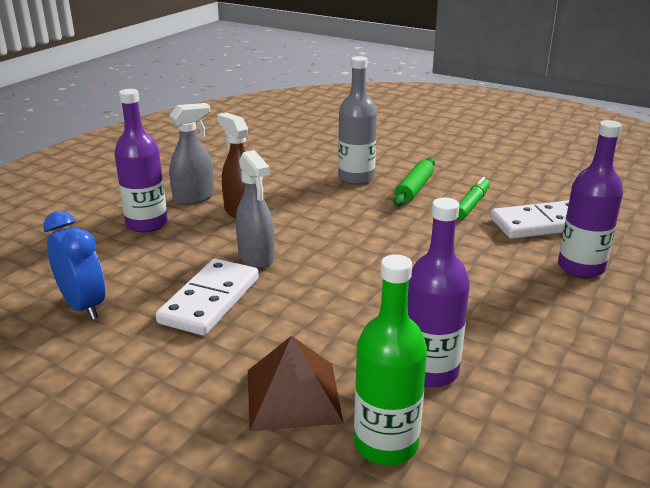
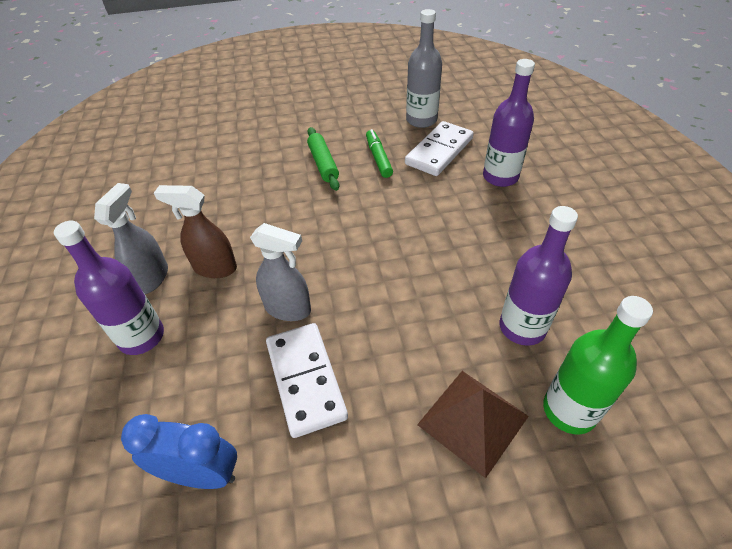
camera: 40 degrees left, 20 degrees up
(356, 178) = (267, 176): grey bottle -> grey bottle (421, 120)

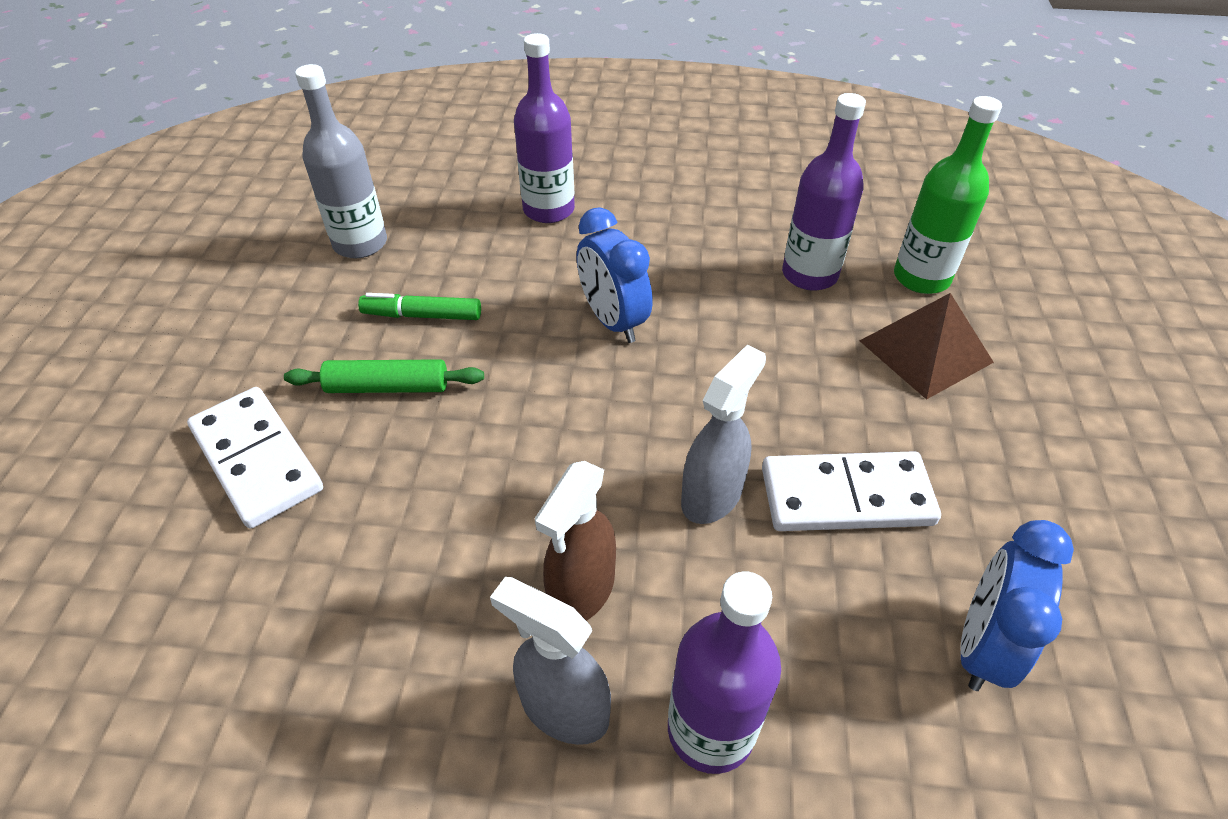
camera: 75 degrees left, 0 degrees up
(412, 232) = (613, 321): none -> blue clock
(439, 151) = (454, 247): white domino -> white domino (257, 459)

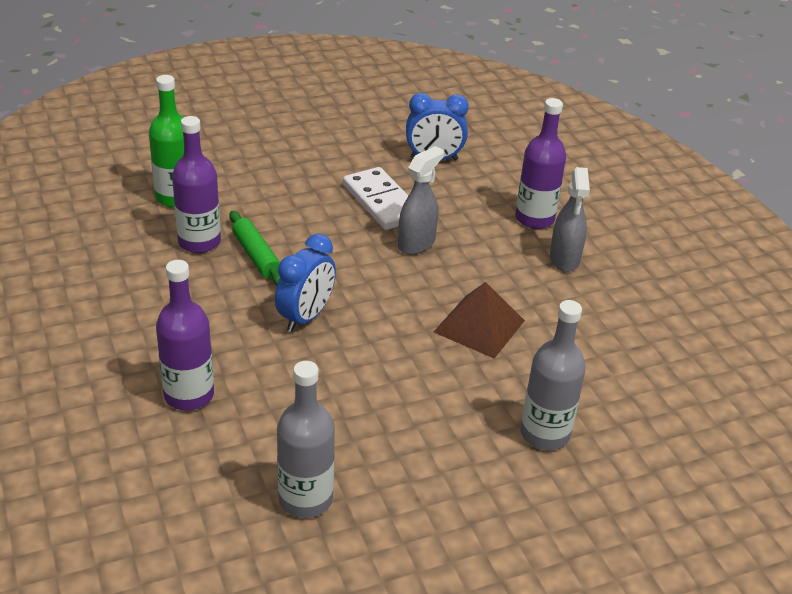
camera: 120 degrees left, 10 degrees down
(257, 459) = (544, 434): white domino -> grey bottle
(388, 387) = (443, 401): green rolling pin -> green rolling pin (256, 256)
(422, 315) = (365, 416): green marker -> none
(581, 591) = (507, 271): brown spray bottle -> none
(712, 495) = (416, 243): grey spray bottle -> grey spray bottle turned 120 degrees clockwise
(925, 351) = (250, 189): brown pyramid -> brown pyramid (479, 326)

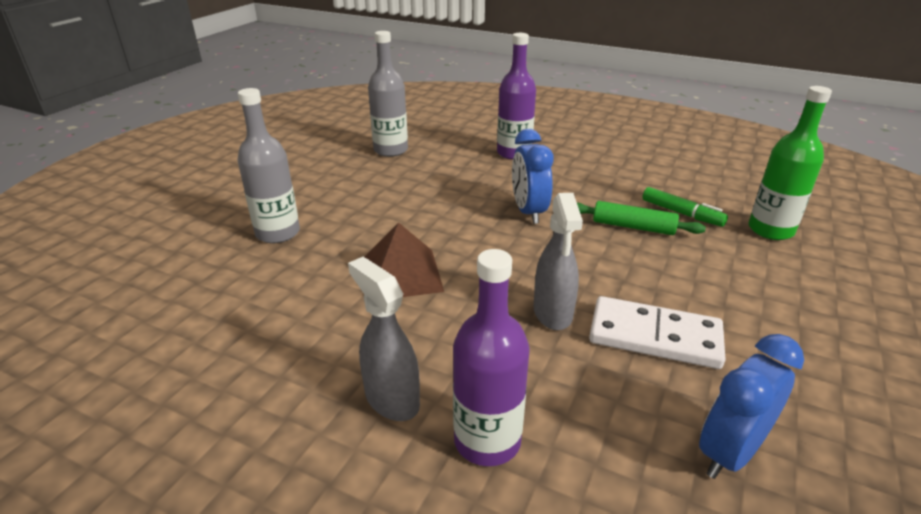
camera: 140 degrees right, 5 degrees down
(199, 242) = (682, 213): purple bottle -> green marker

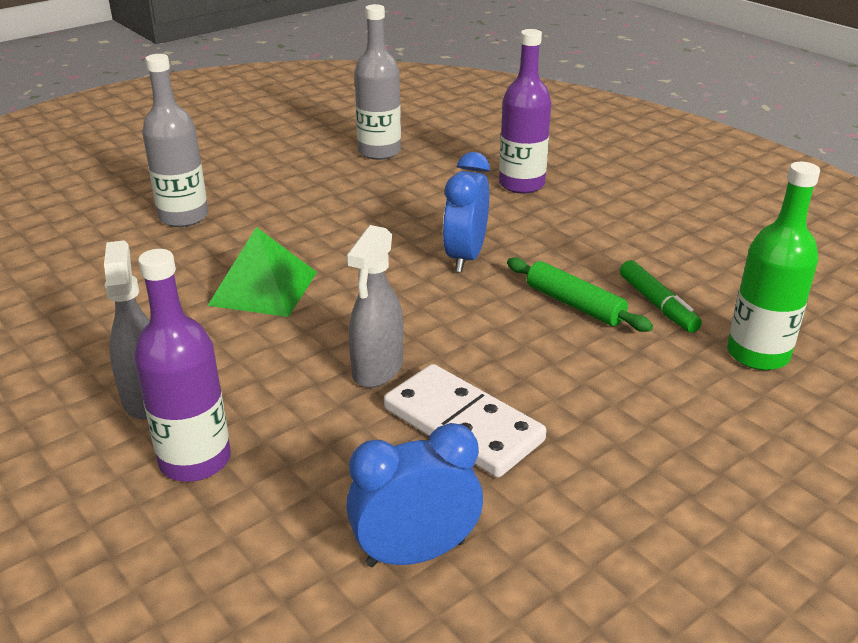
camera: 25 degrees right, 0 degrees up
(402, 274) = (263, 288): brown pyramid -> green pyramid

